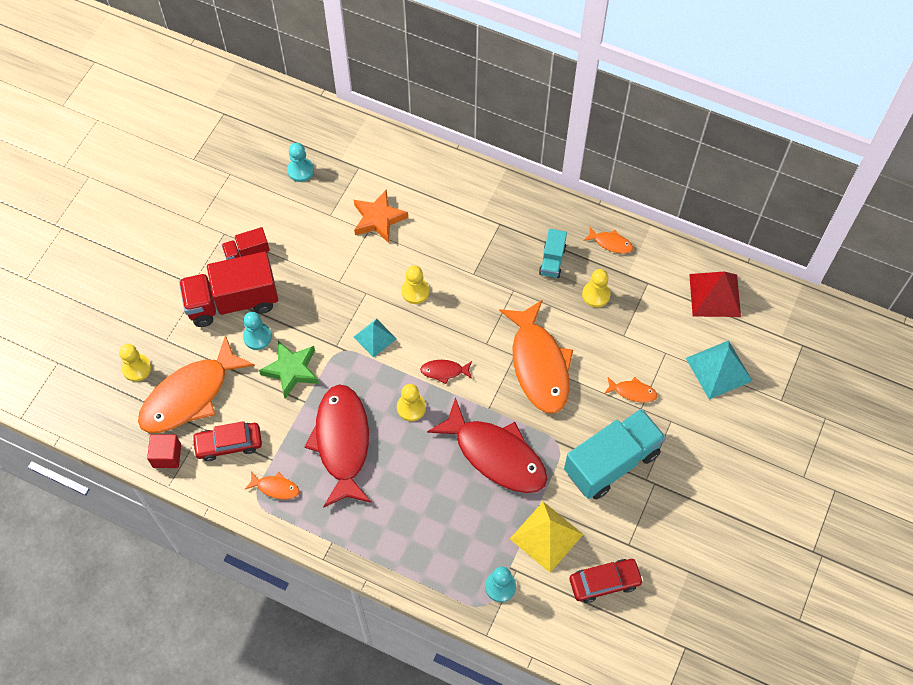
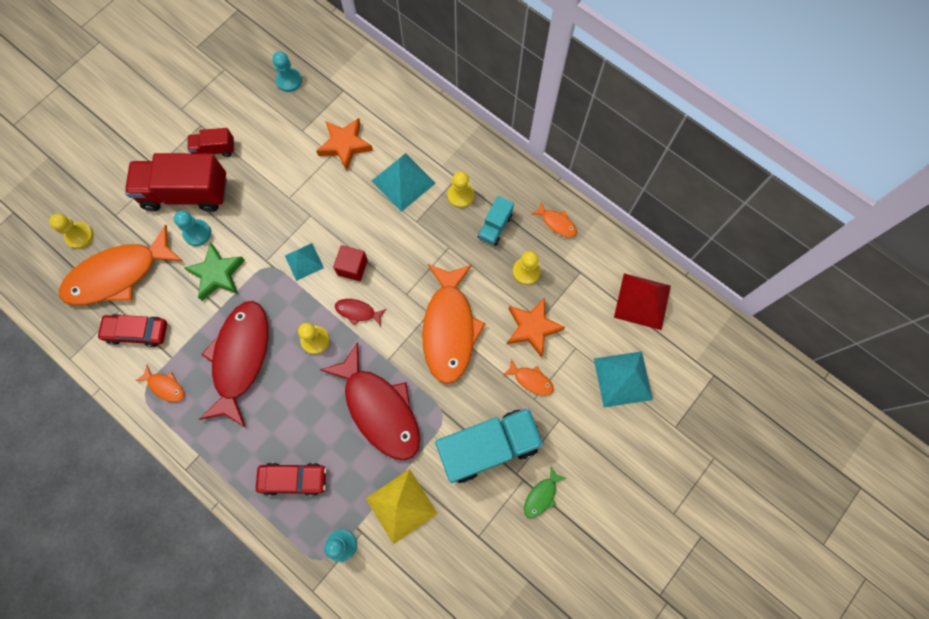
camera: 15 degrees right, 10 degrees up
(167, 456) = (78, 328): red cube -> red cube (352, 267)
(415, 291) = (356, 225): yellow pawn -> yellow pawn (460, 196)
(448, 240) = (403, 182): none -> turquoise pyramid
(604, 582) = (442, 569): red car -> red car (293, 479)
(618, 344) = (532, 328): none -> orange star
(676, 492) = (541, 495): none -> green fish

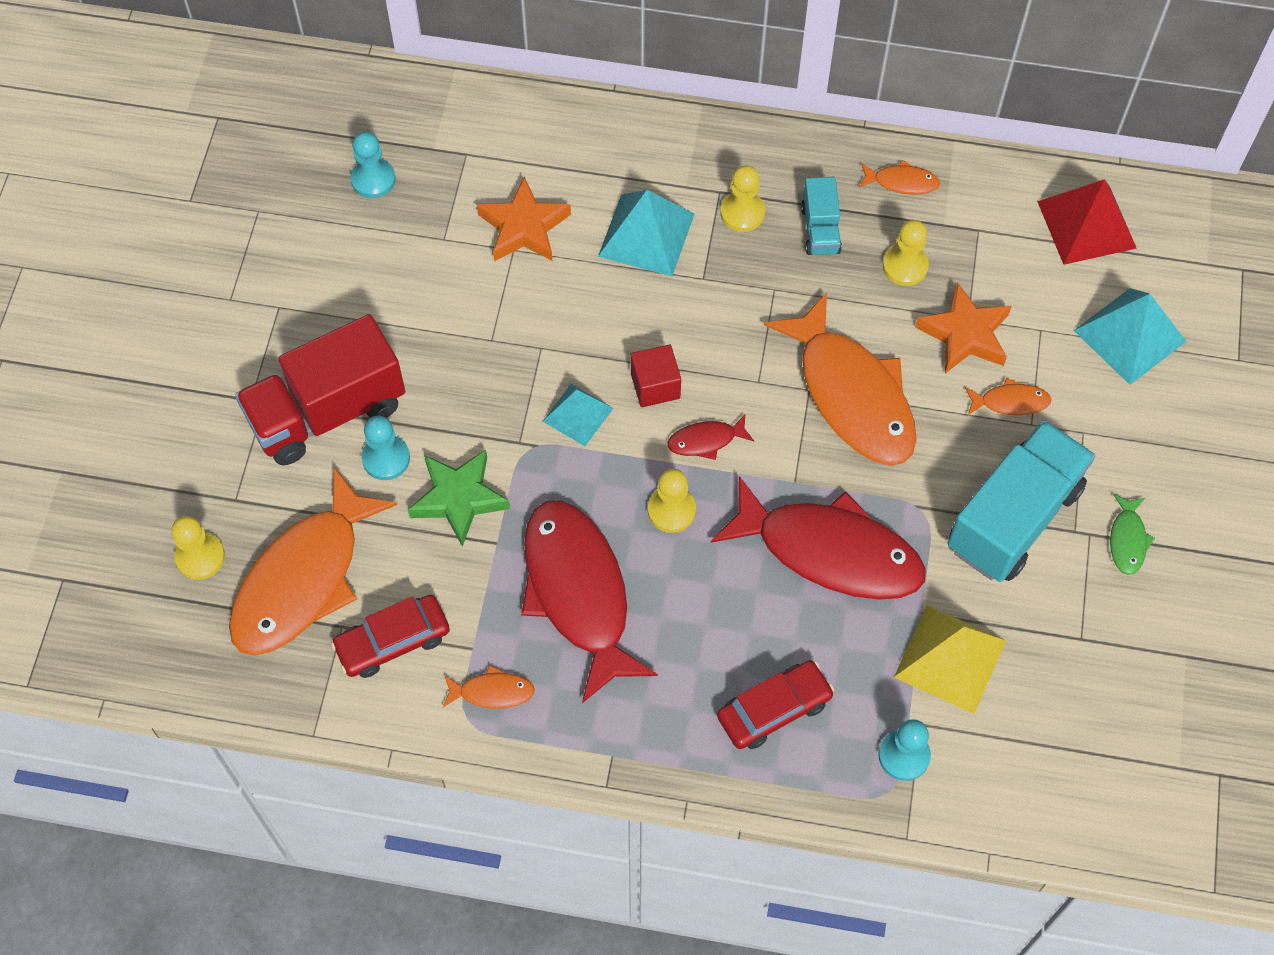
camera: 30 degrees left, 10 degrees down
(215, 149) = (327, 329): red truck -> none

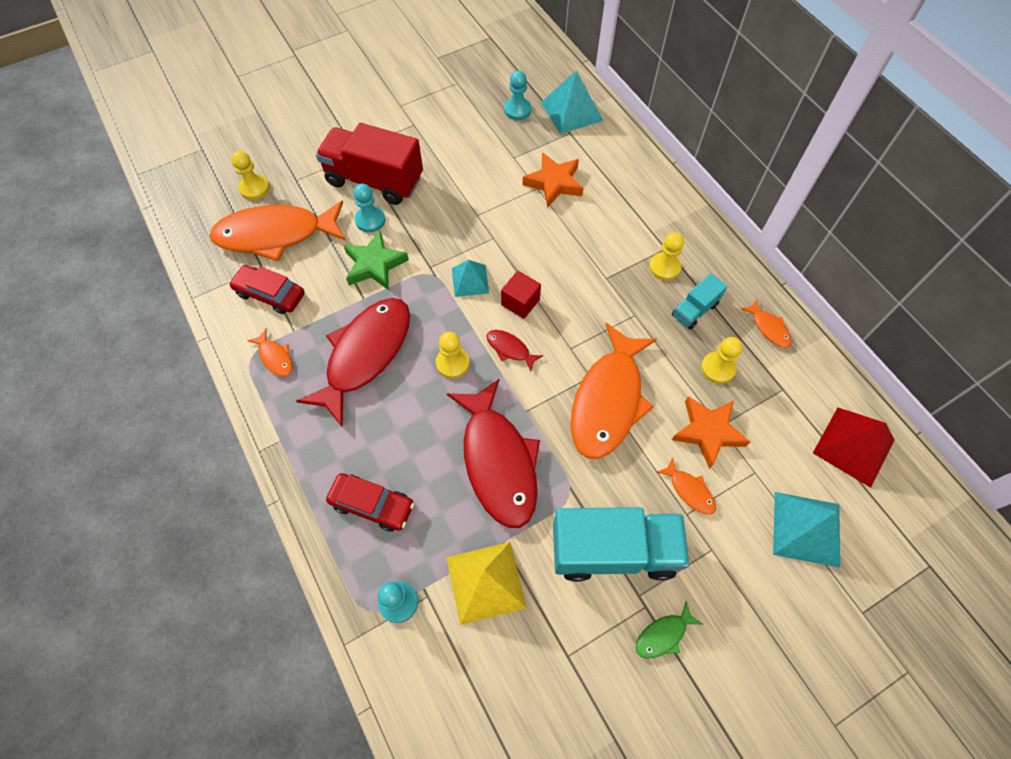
camera: 50 degrees right, 0 degrees up
(646, 234) = (605, 235): turquoise pyramid -> turquoise pyramid (572, 111)

